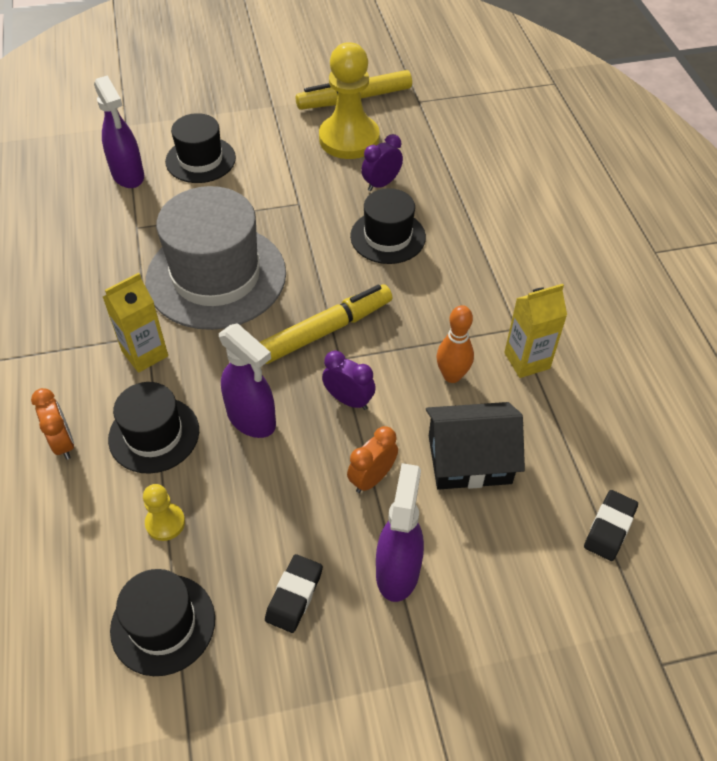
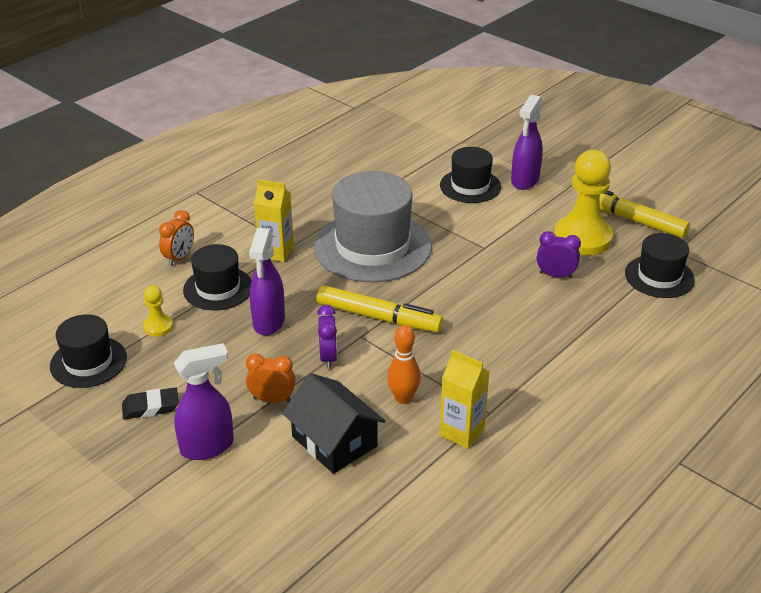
camera: 55 degrees right, 15 degrees down
(128, 175) = (417, 167): purple spray bottle -> purple spray bottle (524, 181)
(388, 237) = (504, 304): black hat -> black hat (659, 277)
(609, 527) = (342, 547): black eraser -> none

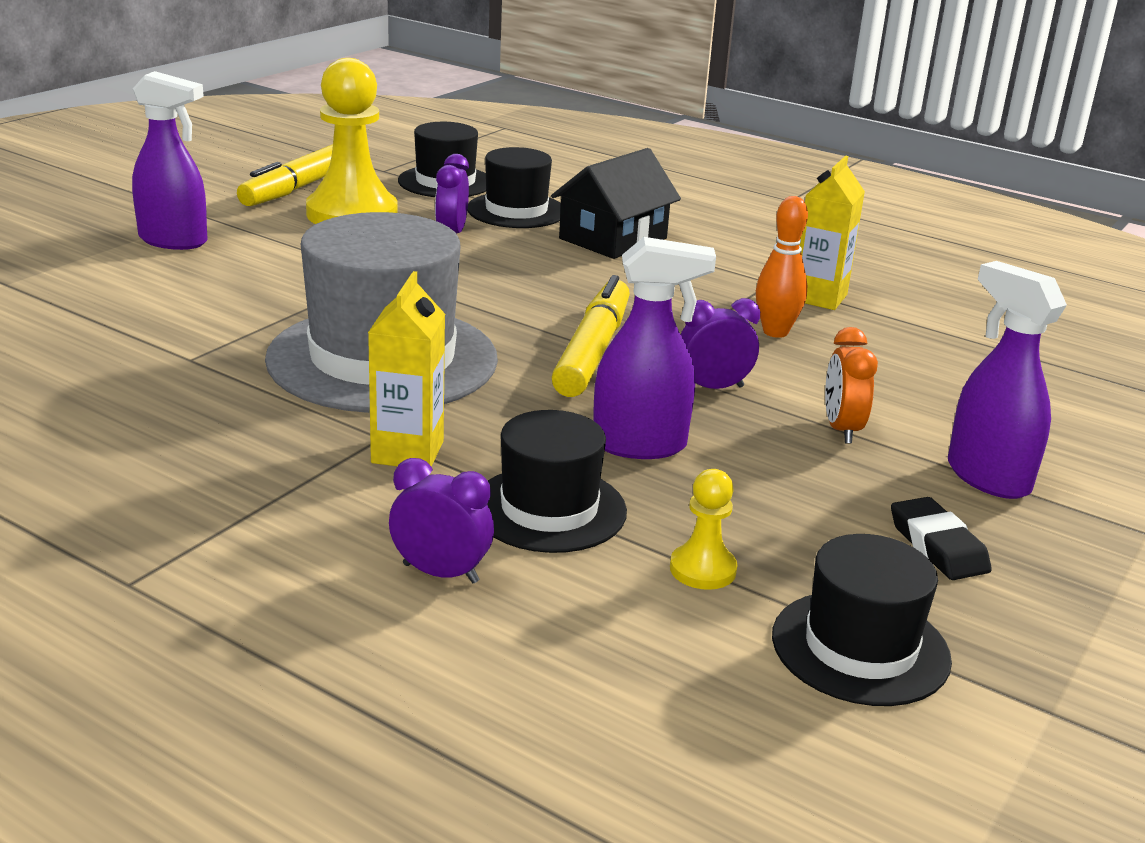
camera: 100 degrees left, 10 degrees down
(179, 258) = (440, 573): orange clock -> purple clock
(334, 441) = (896, 377): black house -> black house (613, 238)
(470, 186) = (181, 280): black hat -> black hat (516, 210)

